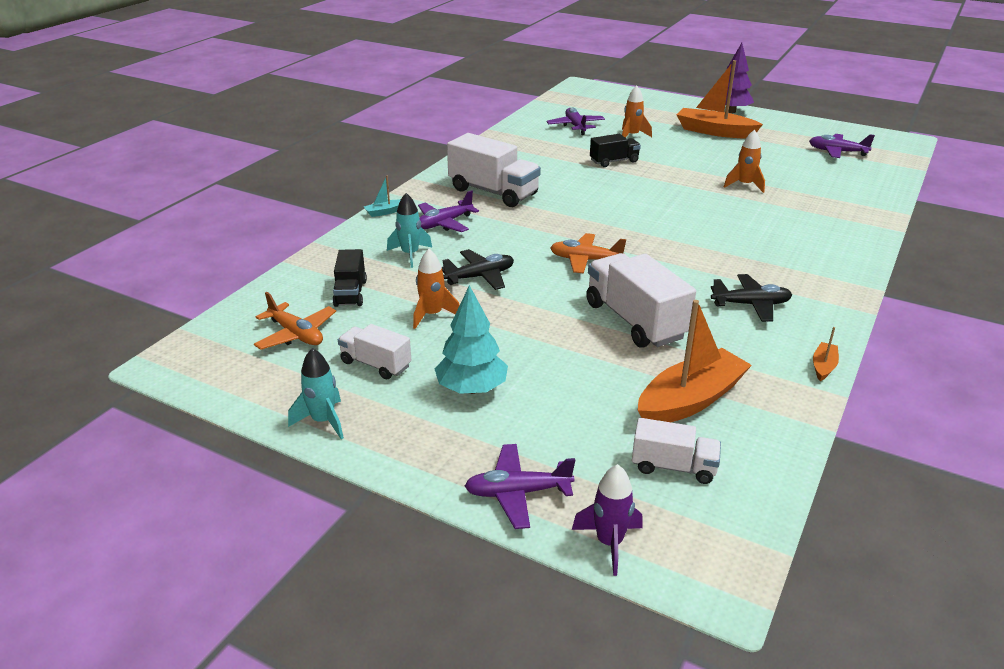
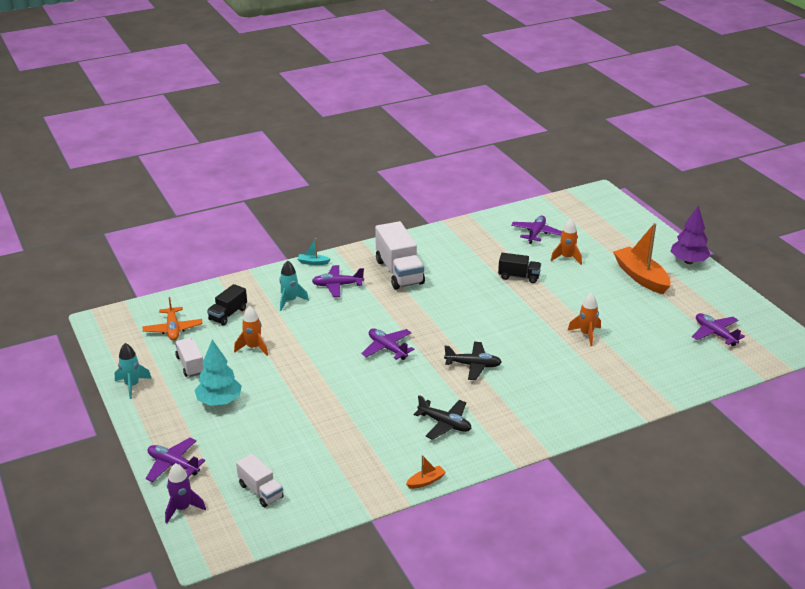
camera: 35 degrees right, 0 degrees up
(480, 277) = (310, 333): black plane -> black plane (473, 365)
(585, 260) = (387, 348): orange plane -> purple plane
(635, 321) = (359, 402): white truck -> none
(690, 400) = (320, 462): orange boat -> none

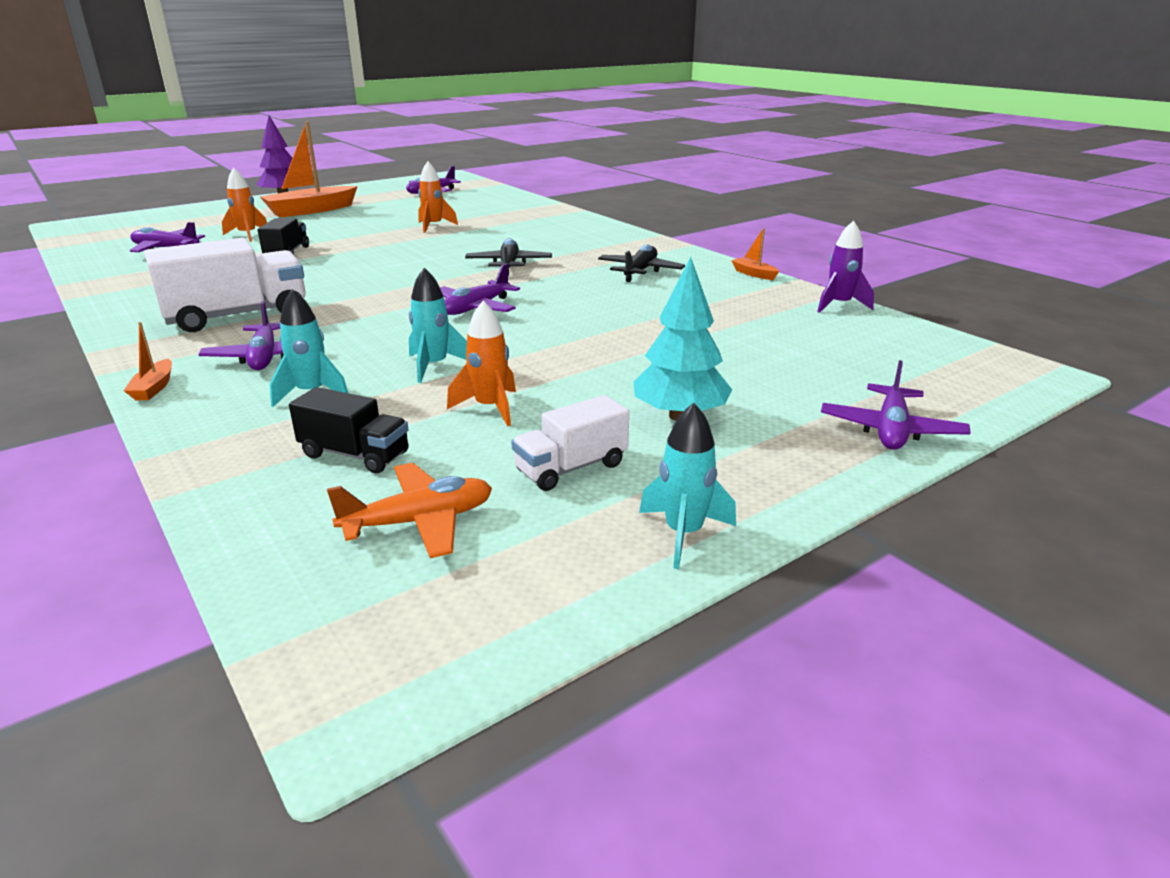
camera: 100 degrees left, 5 degrees down
(182, 508) = (978, 403): purple rocket -> purple rocket (839, 305)
(260, 491) = (870, 353): white truck -> none
(307, 333) = (434, 366): none -> turquoise rocket
(313, 262) = (154, 388): turquoise boat -> orange boat

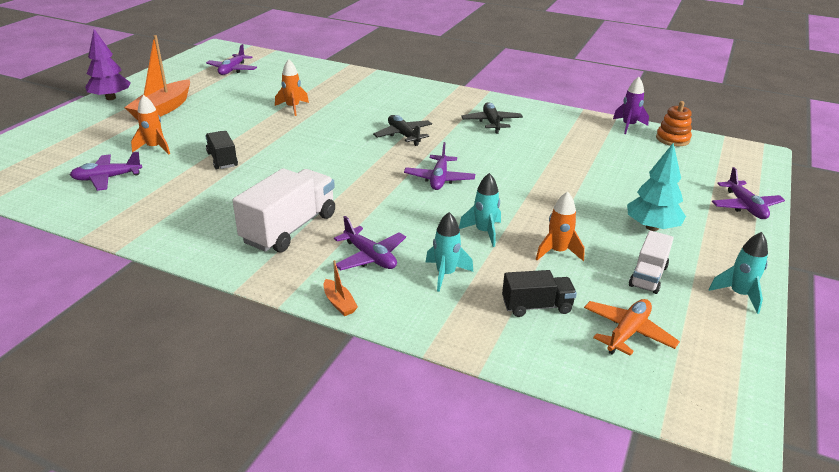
camera: 30 degrees left, 5 degrees up
(754, 274) = (556, 110): orange boat -> none
(891, 330) = (672, 139): none -> orange stacking toy

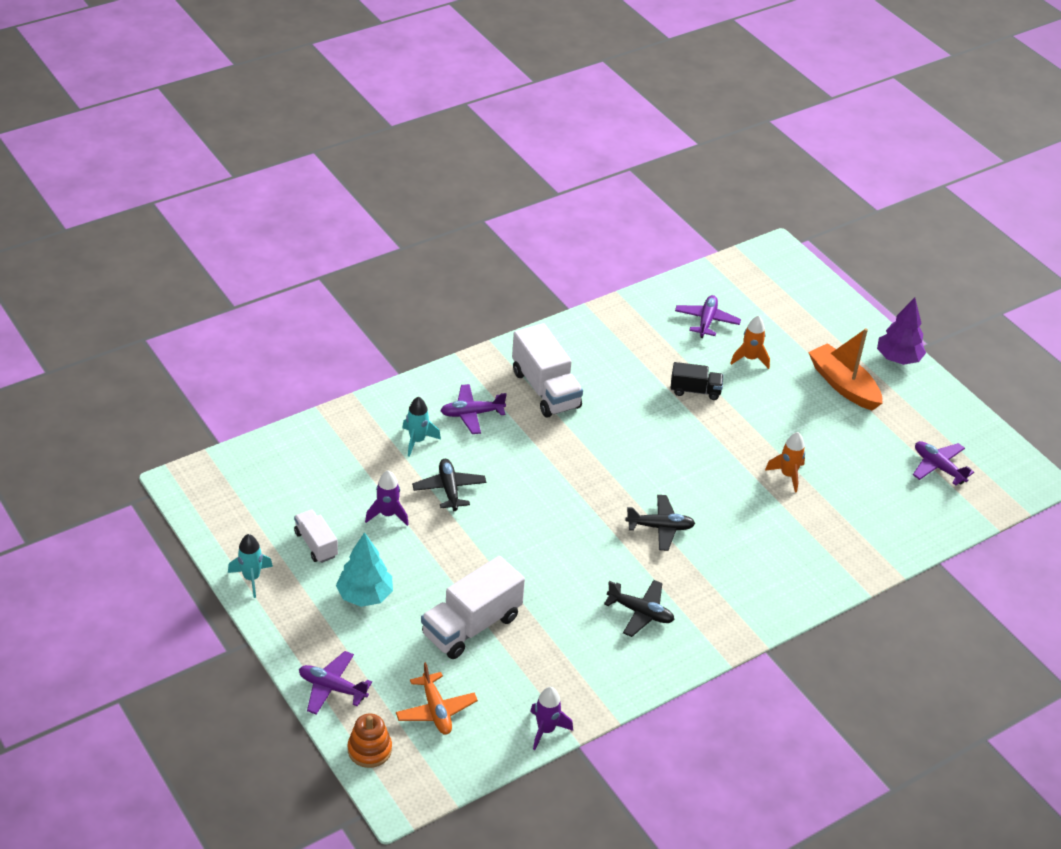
camera: 120 degrees right, 10 degrees up
(339, 303) = (433, 378): orange boat -> none
(439, 179) = (552, 507): purple plane -> none
(484, 232) = (449, 489): turquoise rocket -> black plane
(536, 306) = (343, 465): black truck -> none
(557, 252) = (388, 514): orange rocket -> purple rocket
(600, 173) = (471, 625): none -> white truck
(627, 332) = (280, 491): orange plane -> orange plane (436, 710)
(672, 139) = (487, 745): orange stacking toy -> orange stacking toy (369, 749)

